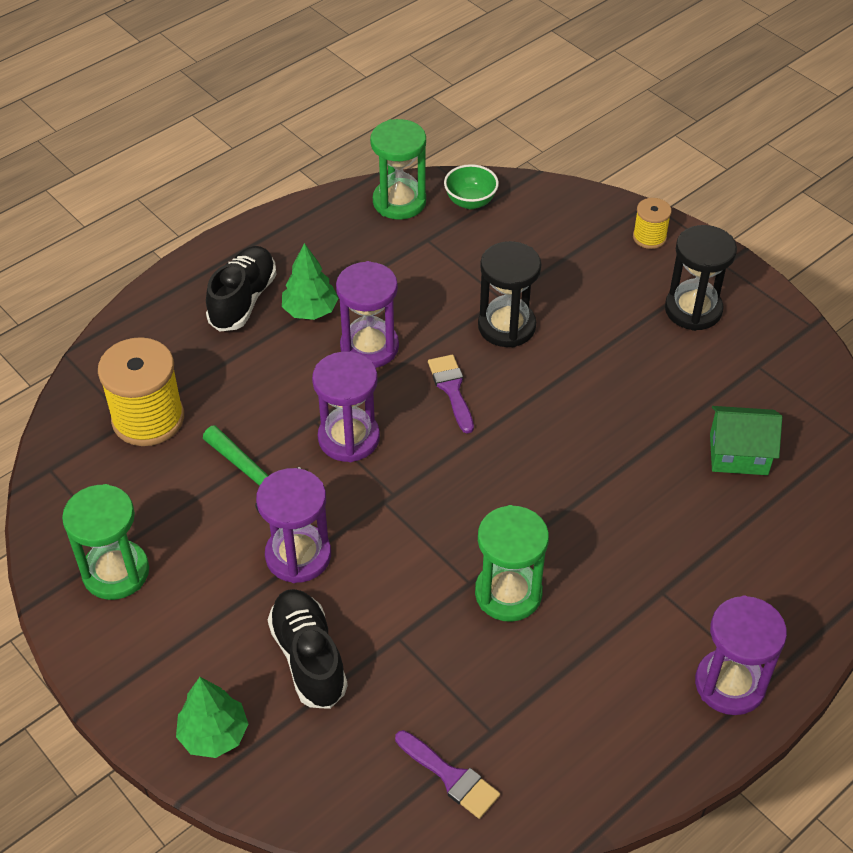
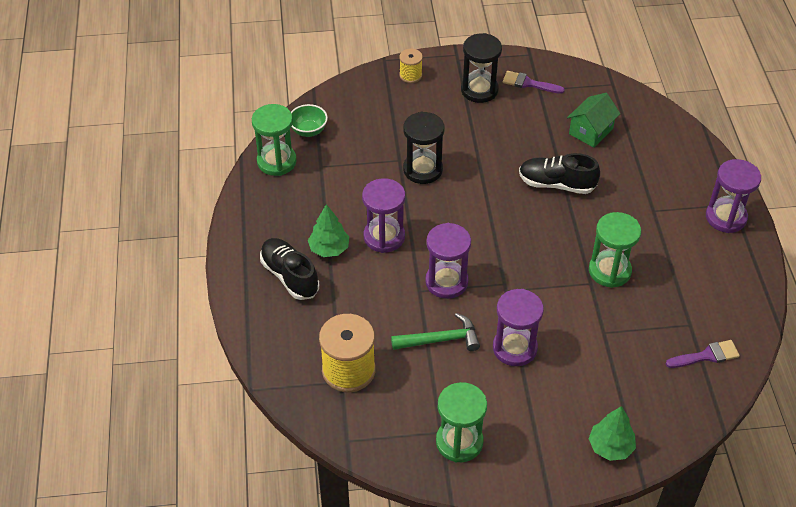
camera: 55 degrees left, 0 degrees up
(308, 658) = (589, 378): black shoe -> black shoe (556, 184)
(452, 389) = (449, 218): purple brush -> purple brush (528, 83)

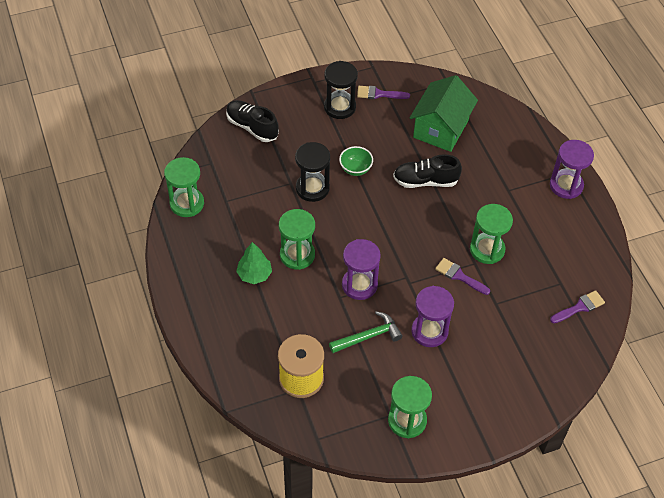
camera: 15 degrees left, 5 degrees up
(290, 276) = (228, 305): black shoe -> black shoe (252, 127)
(308, 131) = (206, 170): green bowl -> green bowl (355, 169)
(384, 237) = (297, 255): purple hourglass -> green hourglass
(410, 75) = (278, 103): yellow spool -> none
(568, 294) = (459, 276): none -> purple brush
(591, 131) = (441, 129): green house -> green house, size x1.61
(610, 447) = (525, 399): green tree -> none

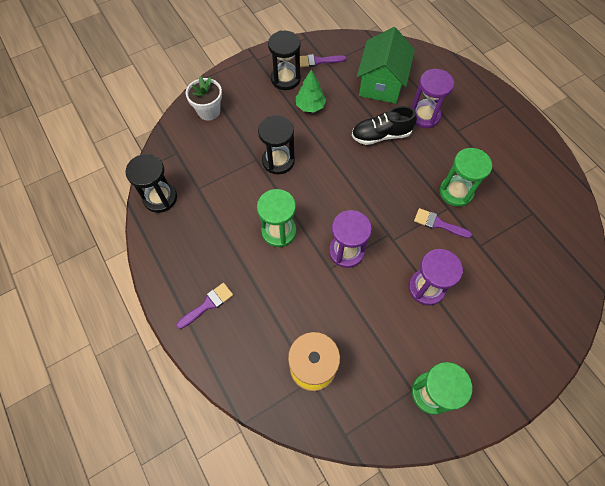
camera: 10 degrees left, 10 degrees up
(187, 203) = (160, 198): green hourglass -> black hourglass
(252, 127) = (209, 111): black shoe -> white flower pot
(254, 274) = (241, 260): green tree -> green tree (310, 106)
(355, 169) = (314, 135): green bowl -> none
(368, 336) = (369, 305): green hammer -> none
(566, 185) = (507, 117): purple hourglass -> purple hourglass (424, 116)
(579, 307) = (558, 234): purple brush -> purple brush (208, 304)

